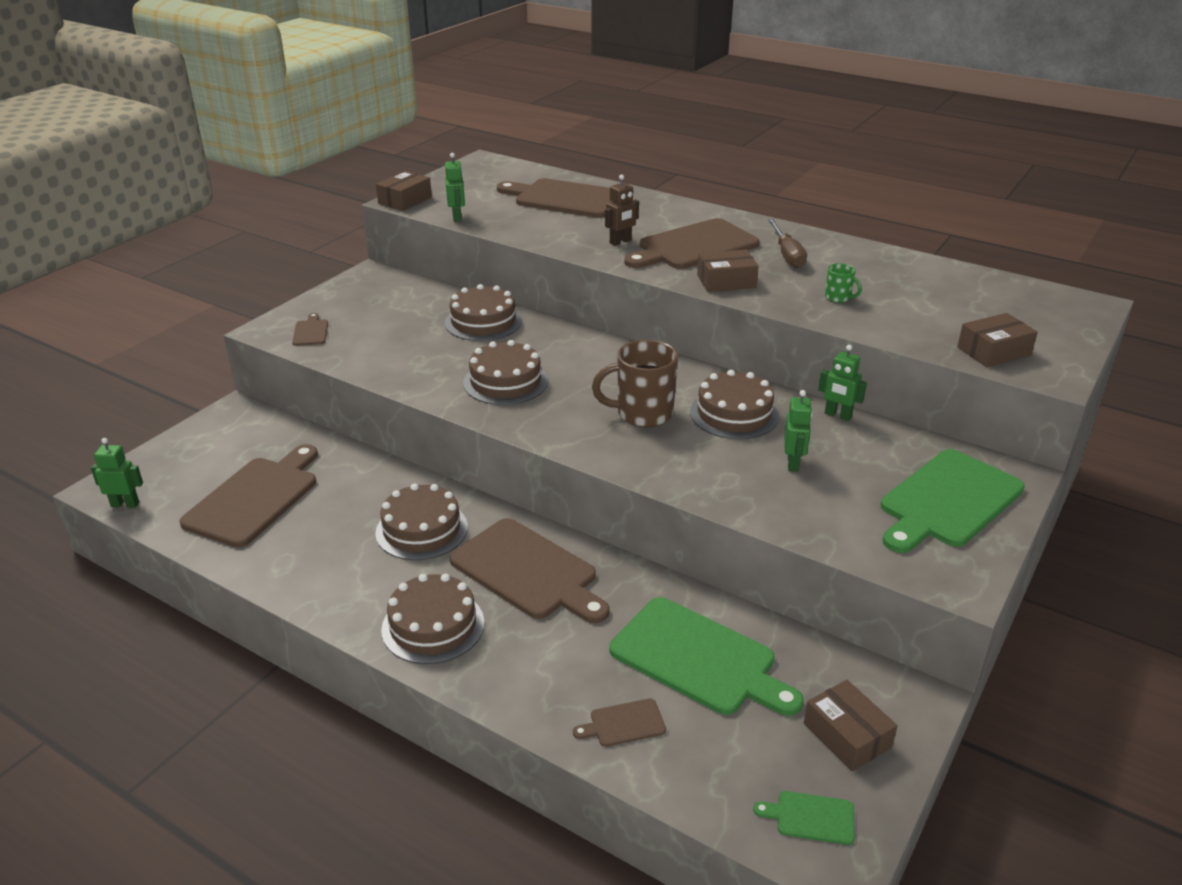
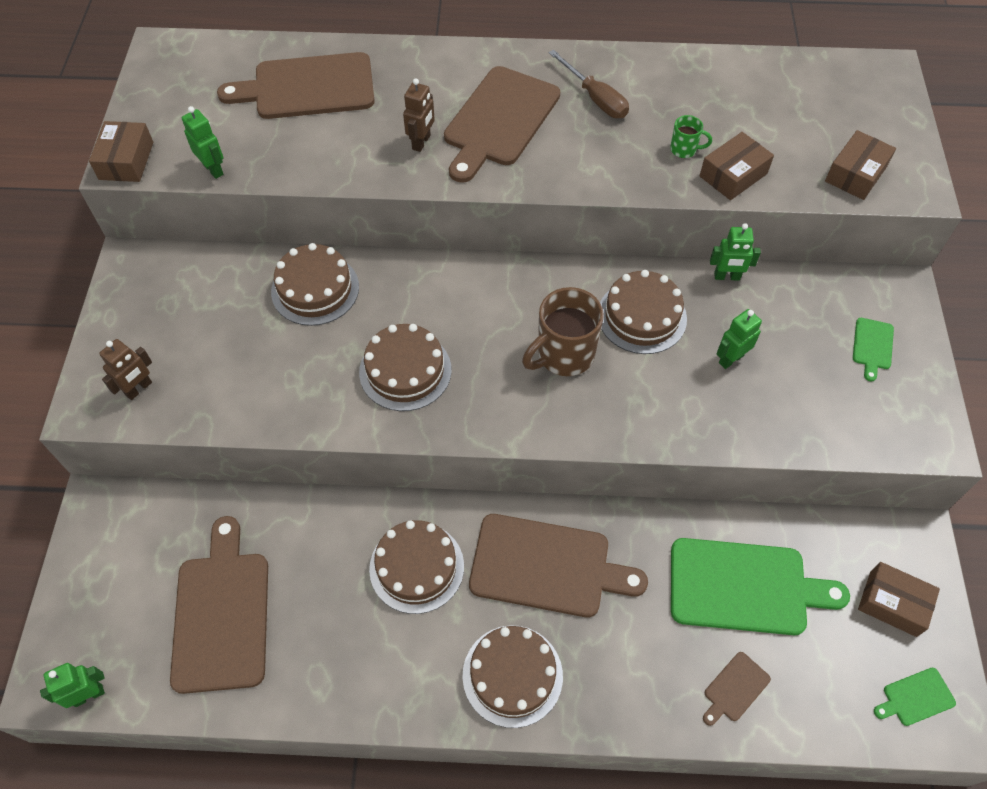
camera: 30 degrees left, 25 degrees up
(310, 332) = (139, 389): brown cutting board -> brown robot
(726, 281) = (568, 166): brown box -> brown box (733, 175)
(793, 463) = (730, 359): green robot -> green robot turned 105 degrees counterclockwise
(948, 501) = (872, 346): green cutting board -> green cutting board, size x0.44

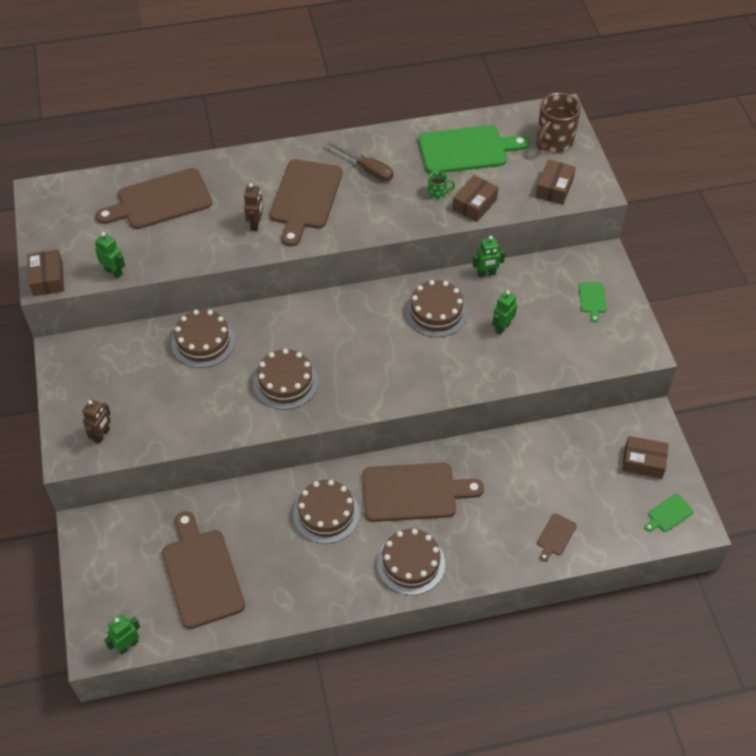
camera: 15 degrees left, 5 degrees down
(563, 355) = (390, 349): brown mug -> brown mug (554, 142)
(744, 587) = (547, 474): green cutting board -> green cutting board (466, 149)

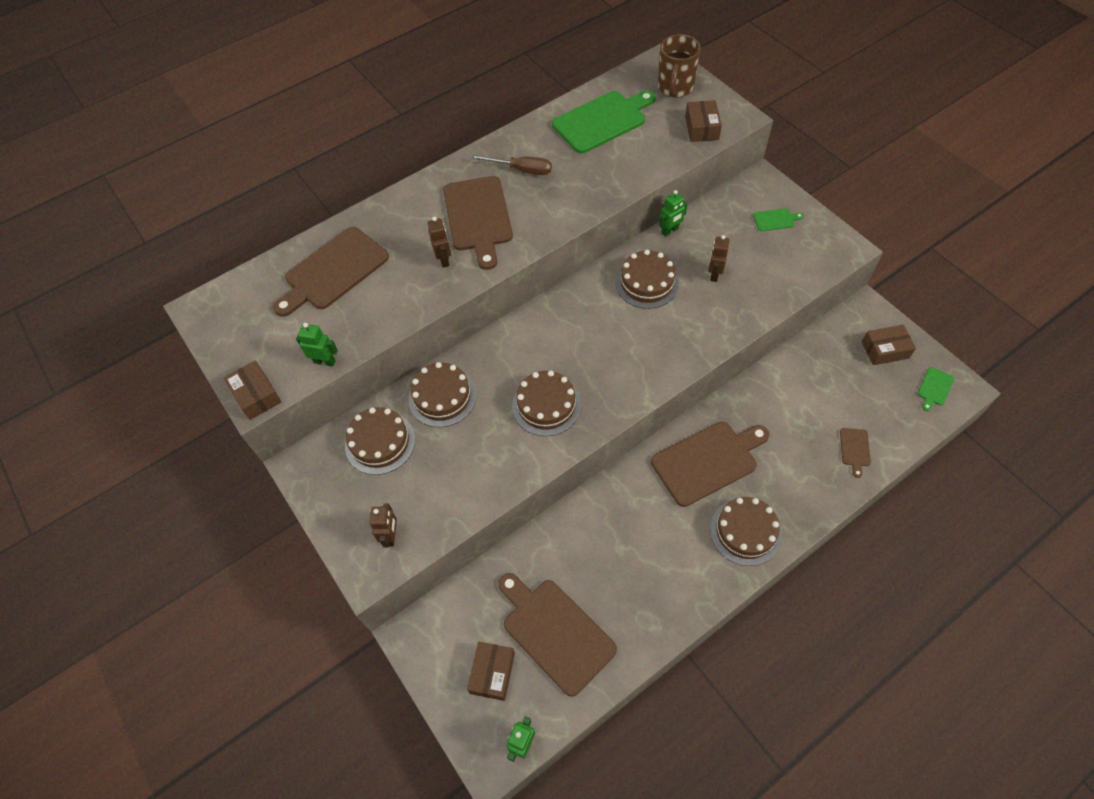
camera: 20 degrees left, 5 degrees up
(326, 513) = (639, 517): brown cake -> brown cake (380, 442)
(437, 193) = (600, 169): green mug -> none
(474, 204) = (640, 167): brown box -> brown box (492, 673)
(502, 327) = (714, 274): green robot -> brown robot
(592, 299) = (775, 219): green cutting board -> green cutting board turned 75 degrees counterclockwise

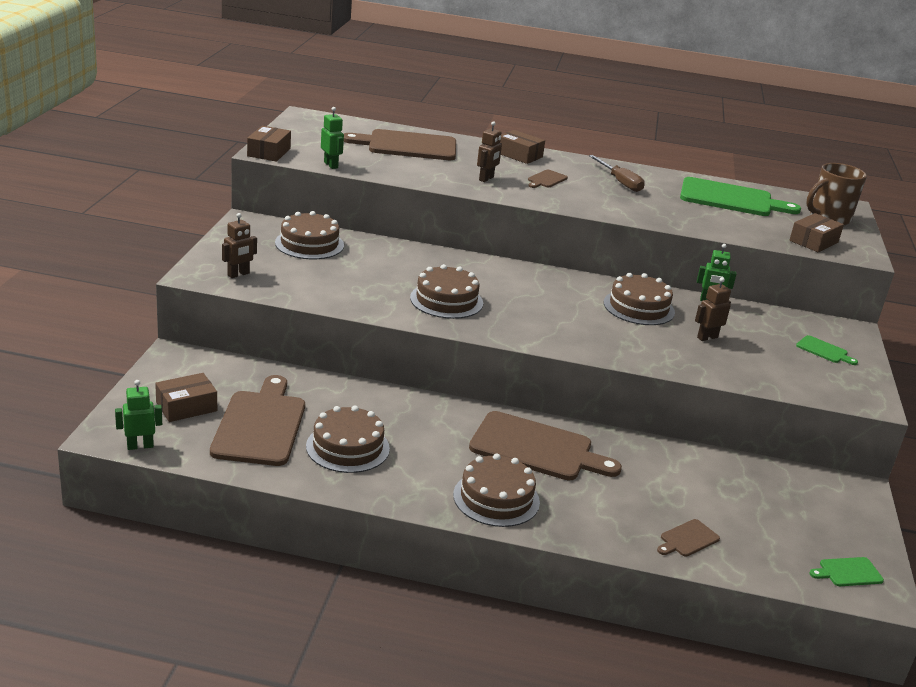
camera: 40 degrees right, 30 degrees down
(442, 397) = (385, 255): brown cake -> brown cake (347, 447)
(478, 217) = (546, 179): brown cutting board -> brown cutting board, size x0.44
(885, 350) = (833, 519): brown box -> brown box (519, 155)

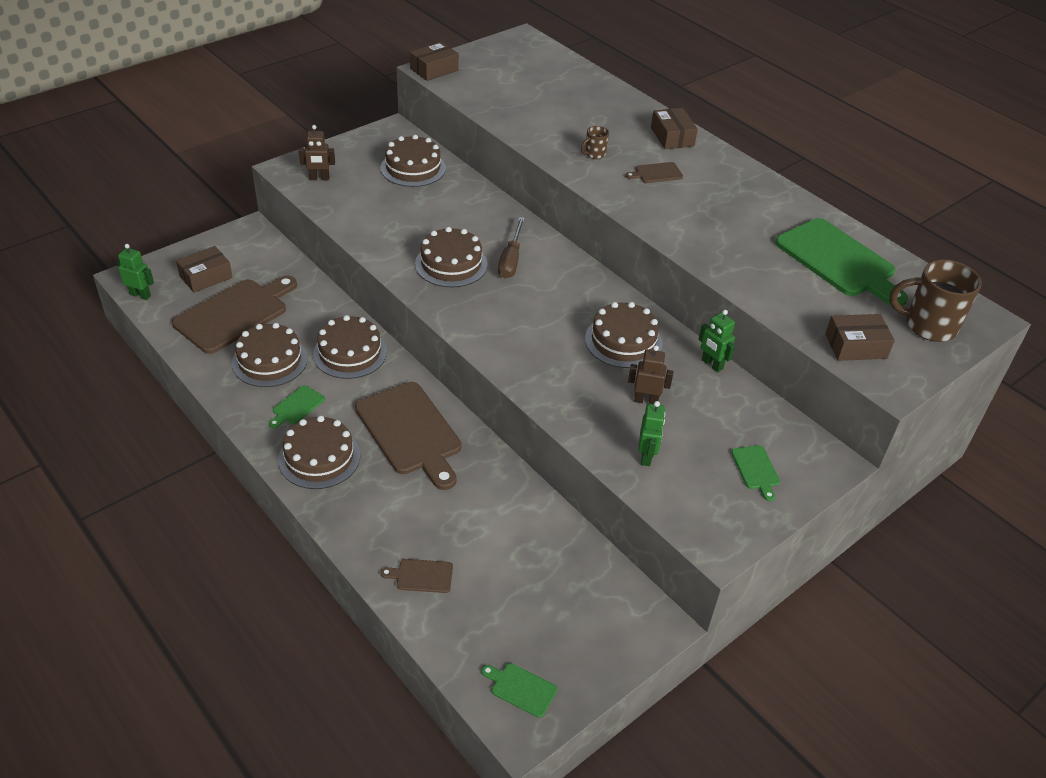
camera: 40 degrees right, 15 degrees up
(186, 406) = (206, 277): brown box -> brown box turned 45 degrees counterclockwise
(331, 165) = (468, 98): green robot -> green robot (646, 456)
(407, 146) = (572, 96): brown cutting board -> none
(407, 414) = (350, 353): none -> brown cake
(422, 470) = (297, 406): none -> green cutting board
(486, 179) = (594, 154): brown robot -> brown mug
(620, 182) = (735, 200): brown screwdriver -> brown screwdriver (511, 260)

